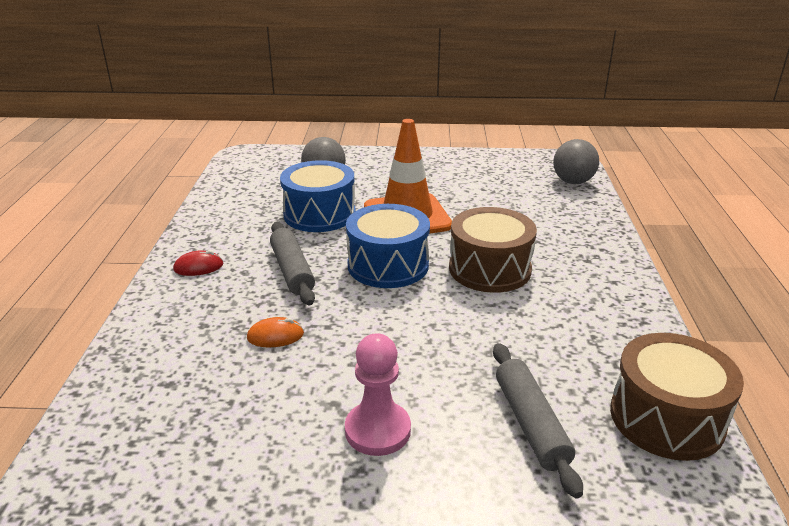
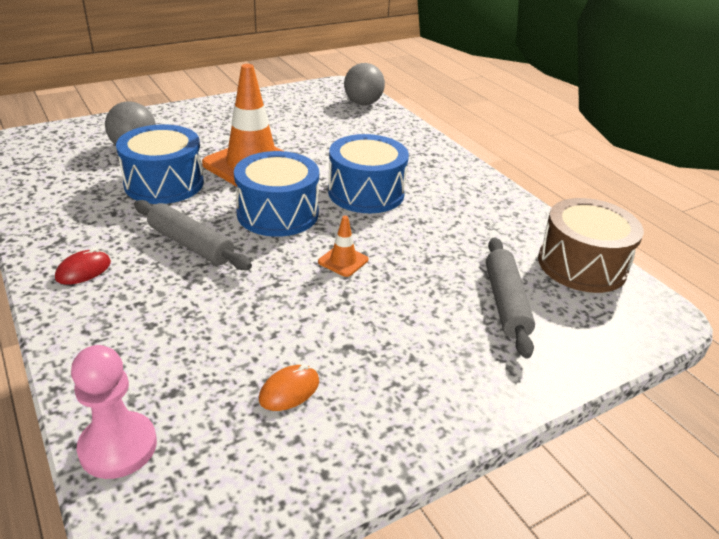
camera: 35 degrees left, 5 degrees up
(275, 336) = (236, 309): orange mouse -> orange mouse (289, 390)
(377, 430) = (404, 353): pink pawn -> pink pawn (118, 447)
(405, 326) = (343, 261): none -> orange traffic cone
(489, 269) = (366, 192): brown drum -> blue drum
(530, 423) = (505, 303): grey rolling pin -> grey rolling pin turned 45 degrees clockwise

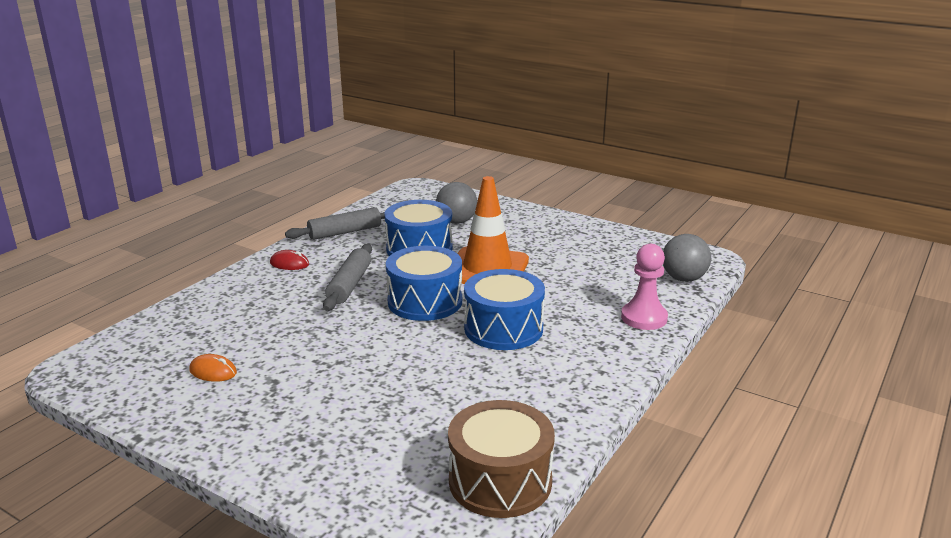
camera: 65 degrees right, 10 degrees down
(118, 447) = (138, 333): pink pawn -> pink pawn (644, 318)
(343, 261) = (383, 348): orange traffic cone -> none
(505, 303) = (390, 443): grey rolling pin -> grey rolling pin (345, 232)

